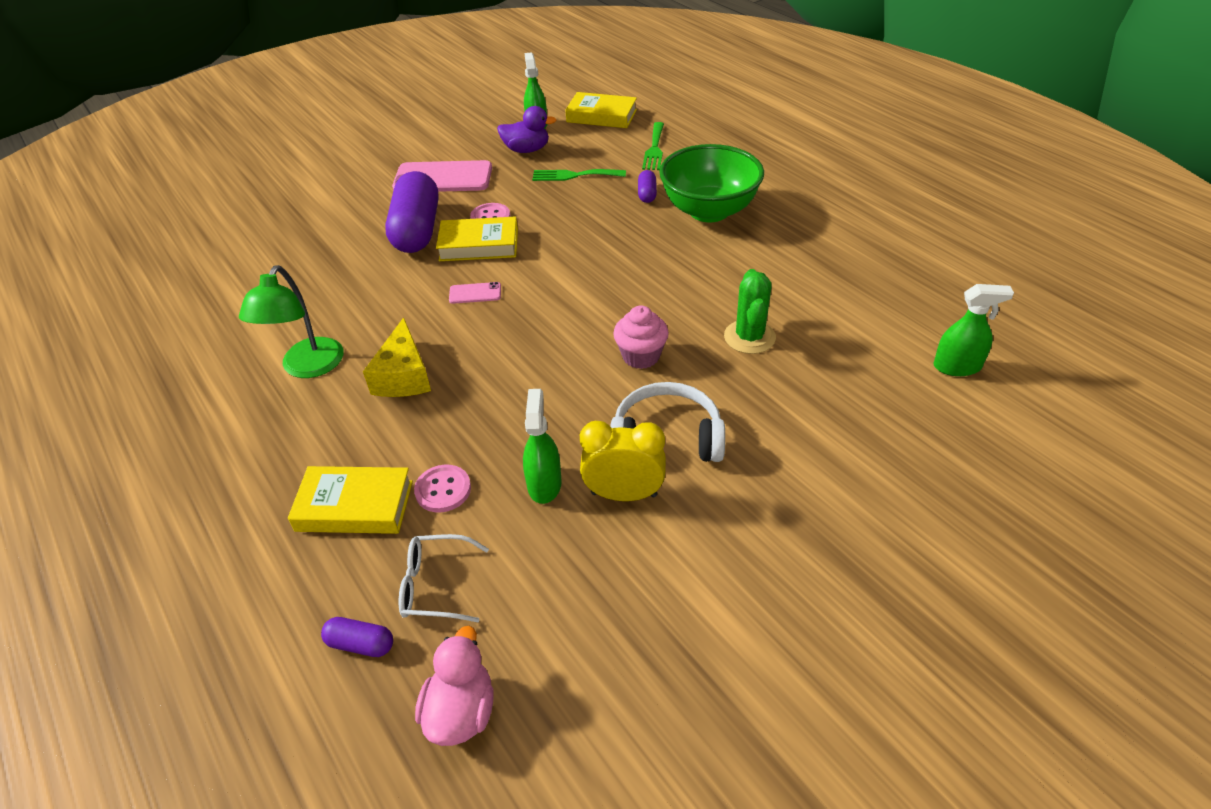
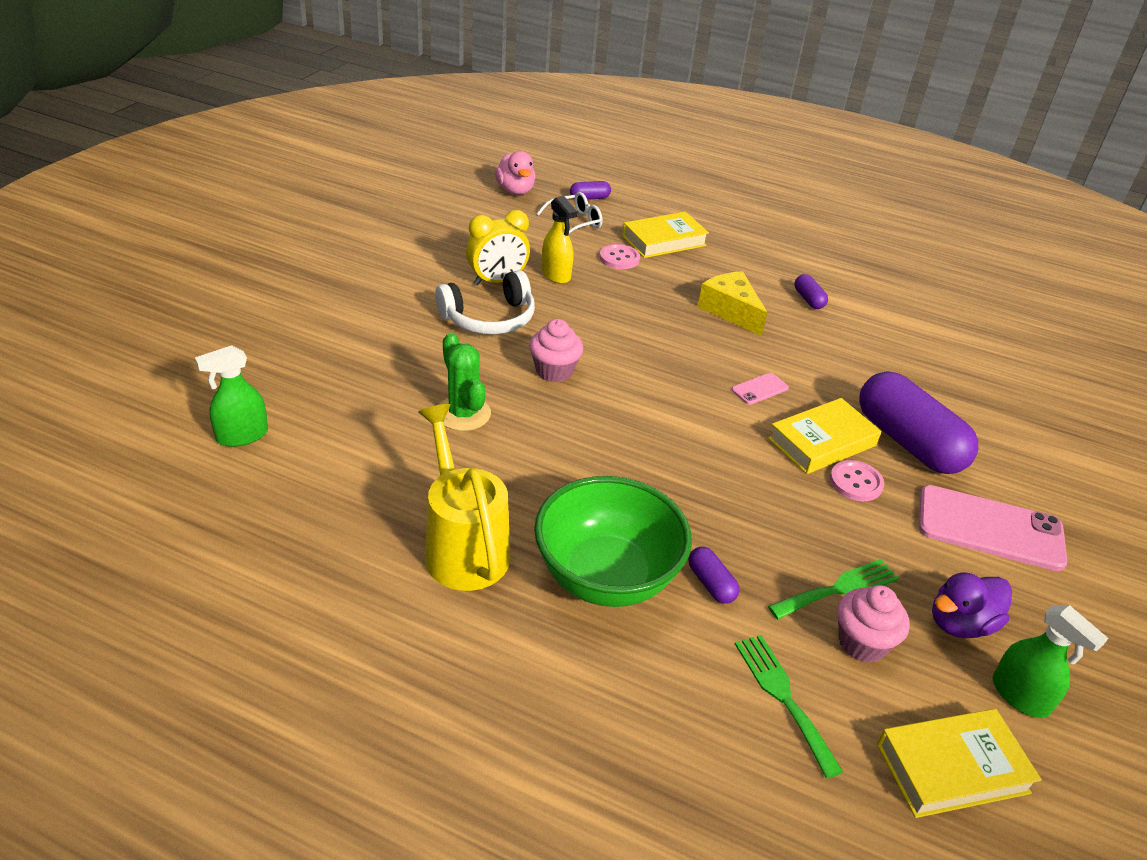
camera: 145 degrees right, 5 degrees down
(307, 367) = (808, 299): green lamp -> purple capsule
(443, 178) = (990, 528): pink phone -> pink phone turned 45 degrees clockwise
(544, 484) = (556, 275): green spray bottle -> yellow spray bottle
(589, 155) = (862, 643): none -> pink cupcake
(794, 247) = (462, 546): none -> yellow watering can

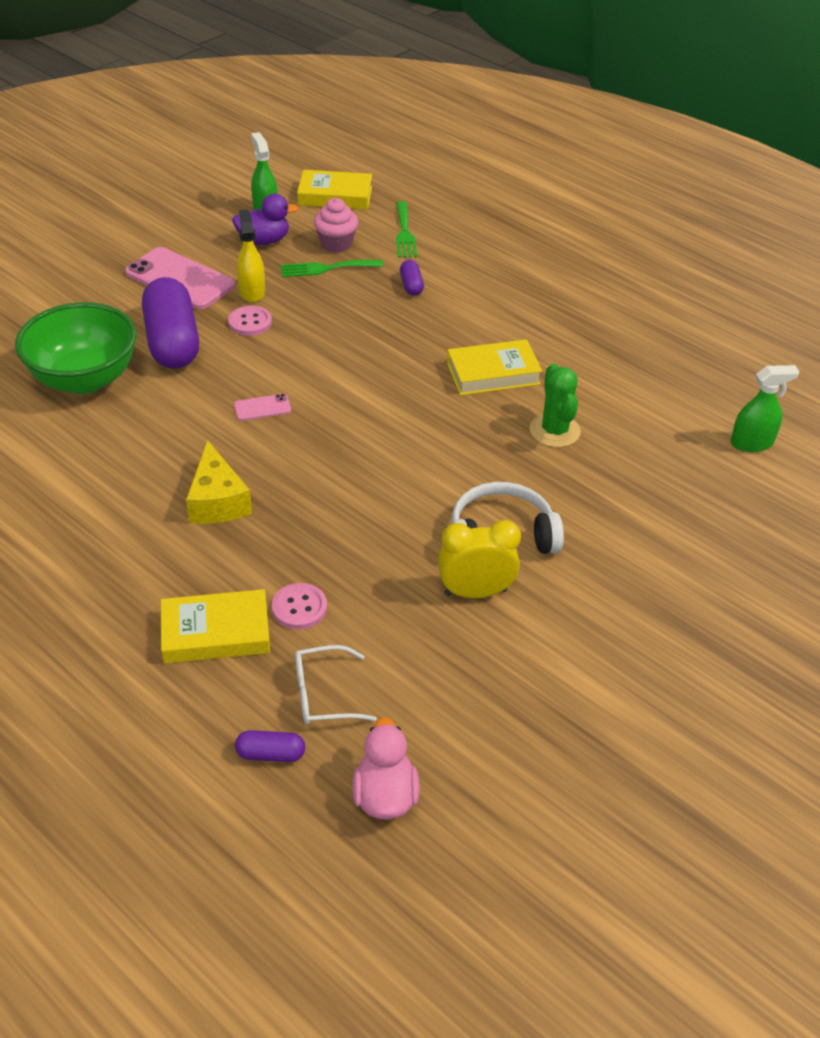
camera: 160 degrees left, 5 degrees up
(462, 546) = (576, 334): yellow watering can -> none
(554, 371) = (454, 459): pink cupcake -> none
(556, 275) = (397, 591): yellow spray bottle -> yellow spray bottle (252, 291)
(606, 577) = (481, 301): green bowl -> green bowl (84, 379)
(808, 299) = (110, 501): purple capsule -> none
(822, 442) = (248, 354): yellow book -> yellow book (493, 373)

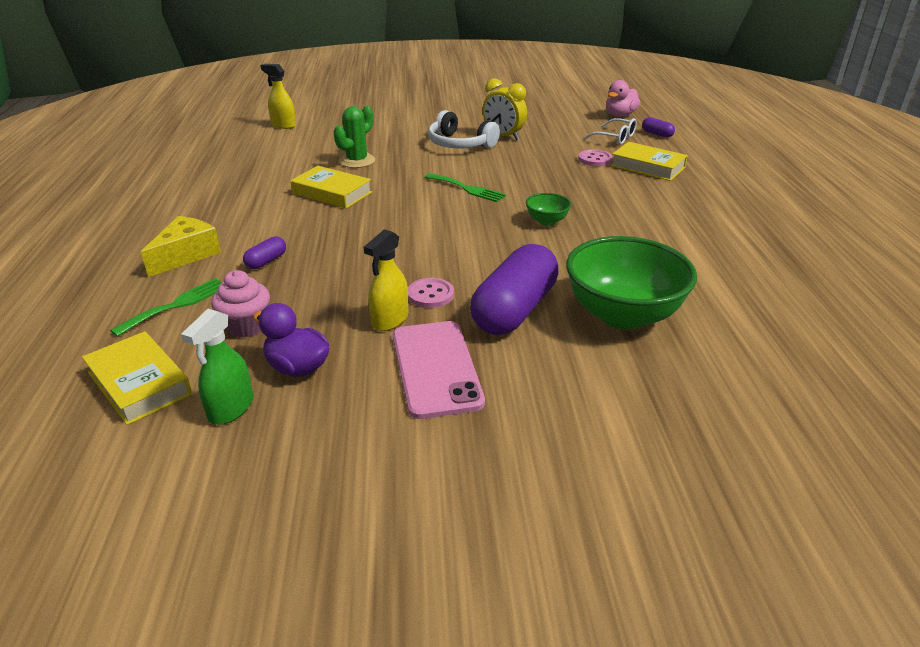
camera: 135 degrees left, 10 degrees down
(217, 501) = (592, 207): yellow cheese -> yellow cheese (186, 255)
(244, 451) = (546, 221): none -> green bowl
(262, 408) = (503, 237): pink phone -> none
(326, 268) = (297, 308): green fork -> green fork (467, 189)
(752, 443) = (283, 125): green spray bottle -> yellow spray bottle

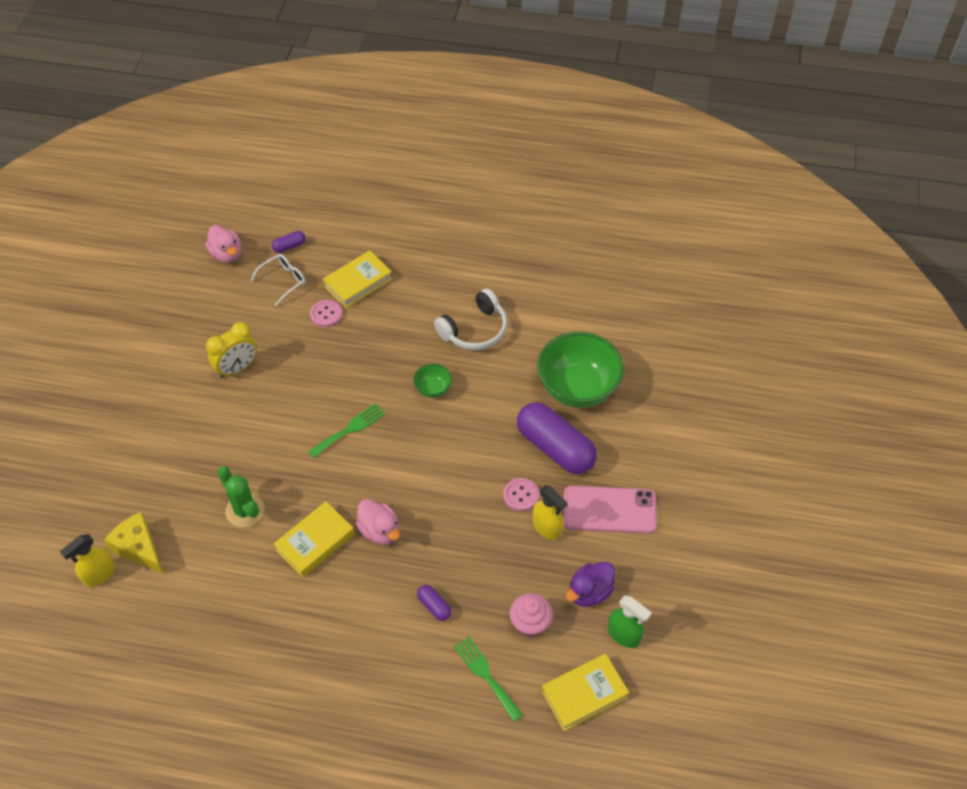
camera: 75 degrees left, 20 degrees up
(186, 255) = (402, 671): yellow cheese -> yellow cheese (139, 548)
(353, 220) = (380, 531): none -> pink duck
(460, 144) = (240, 410): white headphones -> white headphones (474, 330)

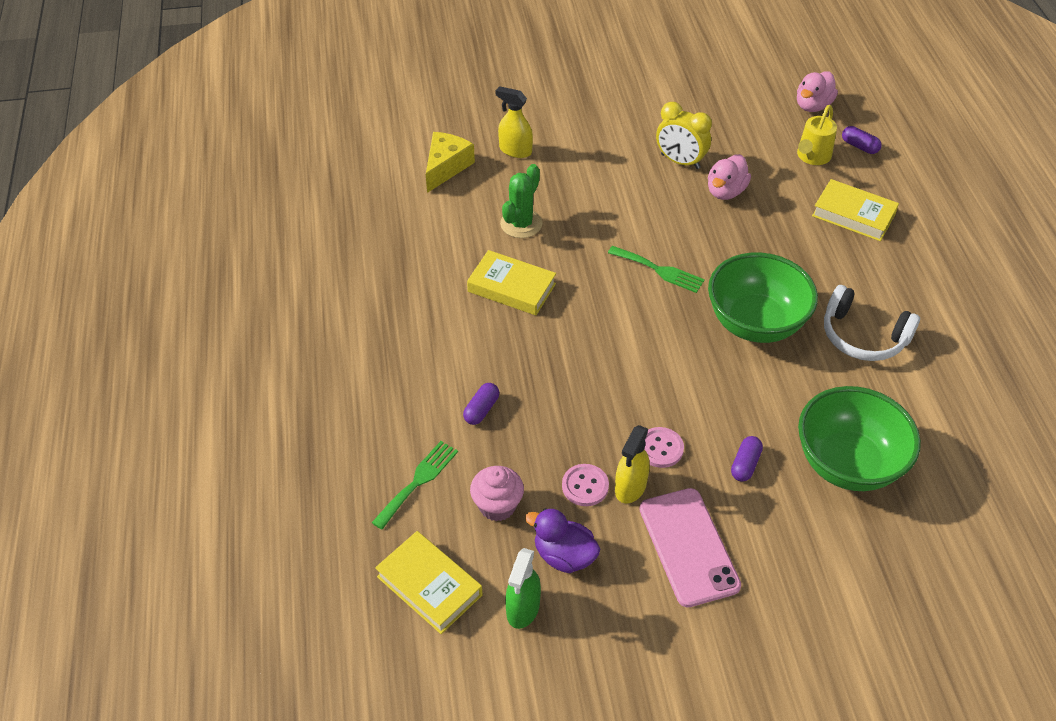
camera: 70 degrees right, 5 degrees down
(99, 574) = (408, 152): yellow spray bottle -> yellow spray bottle (515, 150)
(283, 280) = (812, 157): white glasses -> yellow watering can
(326, 314) = (793, 204): pink button -> pink button (585, 486)
(380, 531) = (550, 335): pink duck -> pink duck (725, 191)
(433, 389) = (755, 323): green bowl -> green bowl, size x2.21
(555, 448) = (745, 464): purple capsule -> purple capsule, size x0.43

